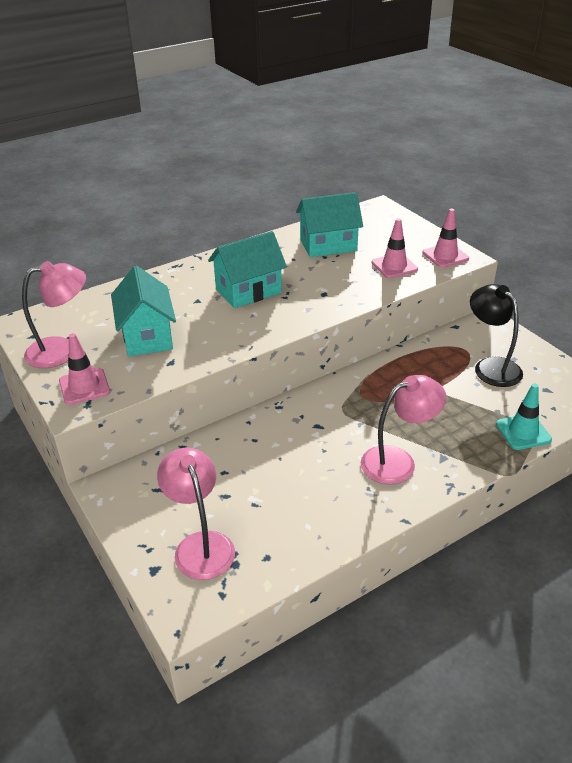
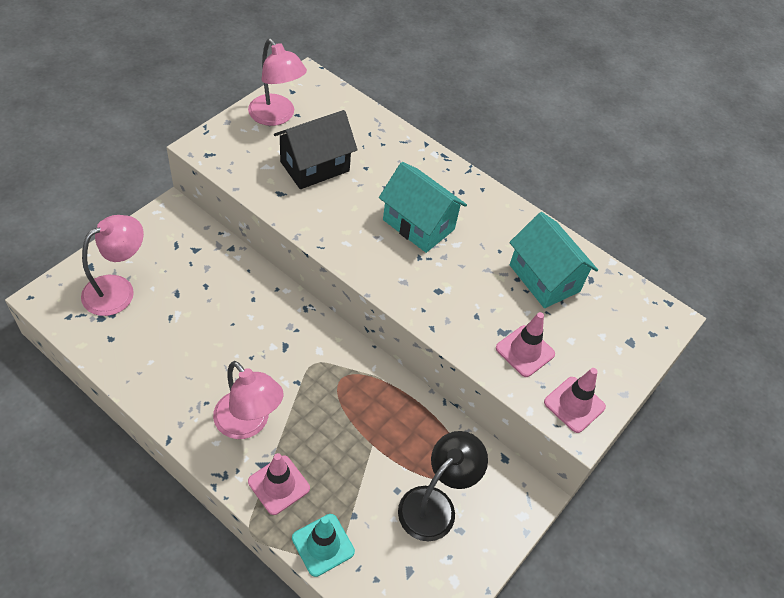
camera: 65 degrees right, 15 degrees up
(84, 386) = (231, 145): pink traffic cone -> pink traffic cone (279, 485)
(147, 336) = (315, 166): turquoise house -> black house

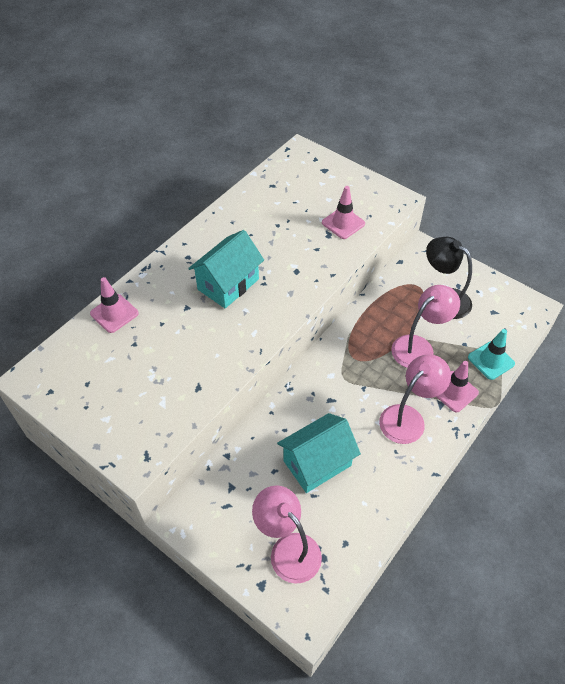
camera: 85 degrees left, 0 degrees up
(277, 116) = (89, 401): pink lamp -> pink lamp (419, 347)
(315, 166) = (161, 362): black house -> none
(544, 278) = (275, 210): turquoise house -> turquoise house (317, 463)
(574, 404) = (381, 200): pink traffic cone -> pink traffic cone (114, 313)

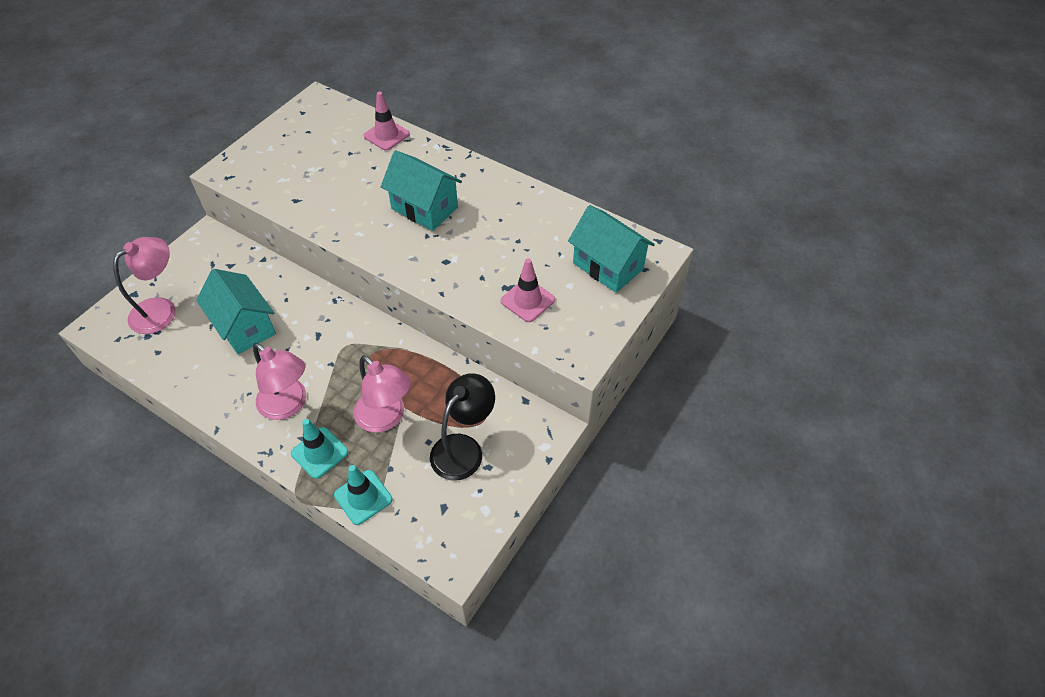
camera: 85 degrees right, 0 degrees up
(311, 177) = (608, 266): none -> turquoise house
(454, 391) = (319, 453): pink traffic cone -> turquoise traffic cone

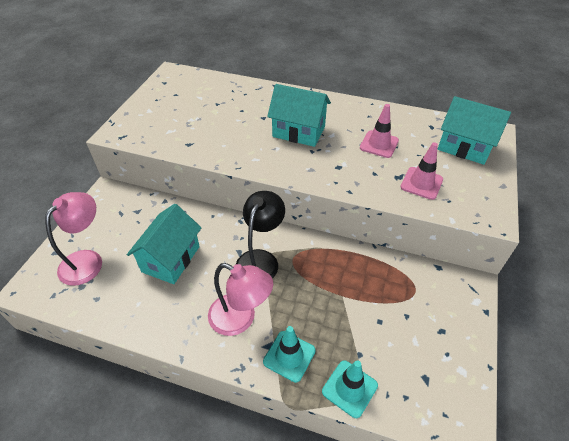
camera: 15 degrees left, 5 degrees down
(244, 327) = (171, 259): turquoise house -> turquoise house turned 75 degrees clockwise
(386, 135) = (240, 87): pink traffic cone -> pink traffic cone (379, 144)
(386, 418) = (333, 309): pink lamp -> none
(463, 448) = (412, 319): black lamp -> black lamp (260, 259)

